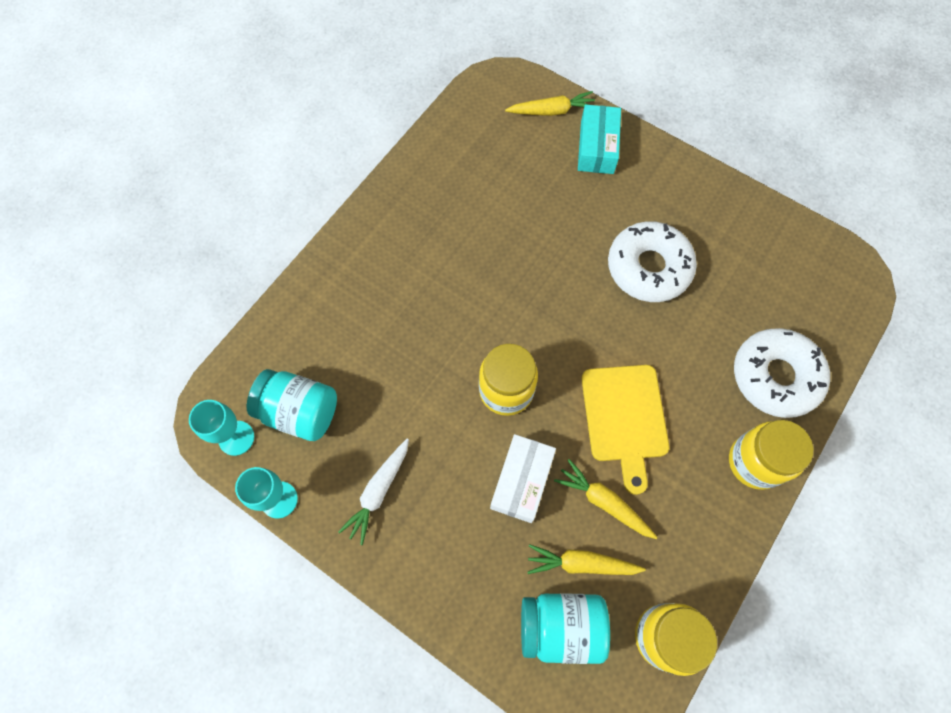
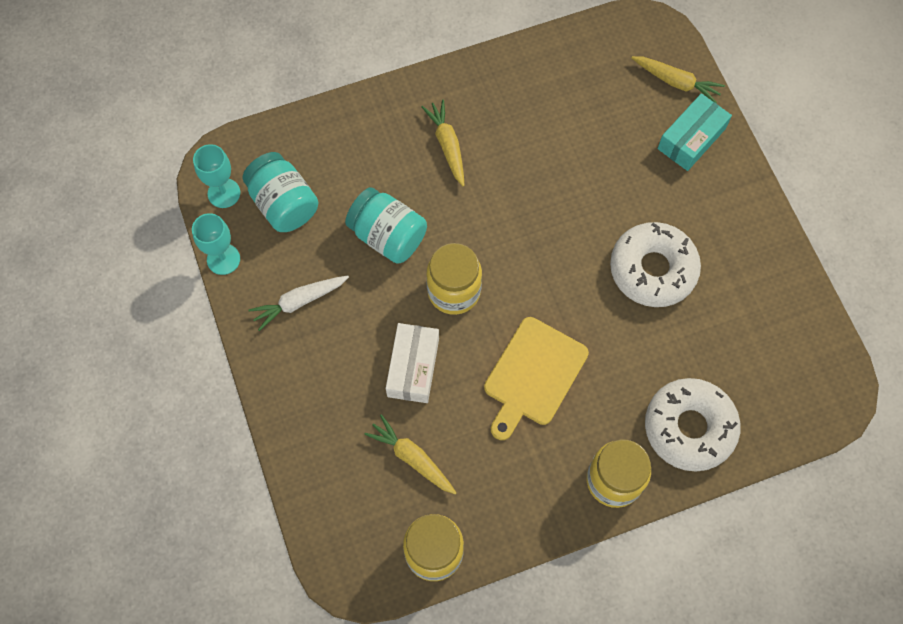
camera: 35 degrees right, 0 degrees up
(521, 481) = (413, 367): white box -> white box turned 45 degrees counterclockwise
(561, 627) = (361, 490): turquoise jar -> turquoise jar (388, 236)
(604, 502) = (465, 426): yellow carrot -> yellow carrot (447, 145)

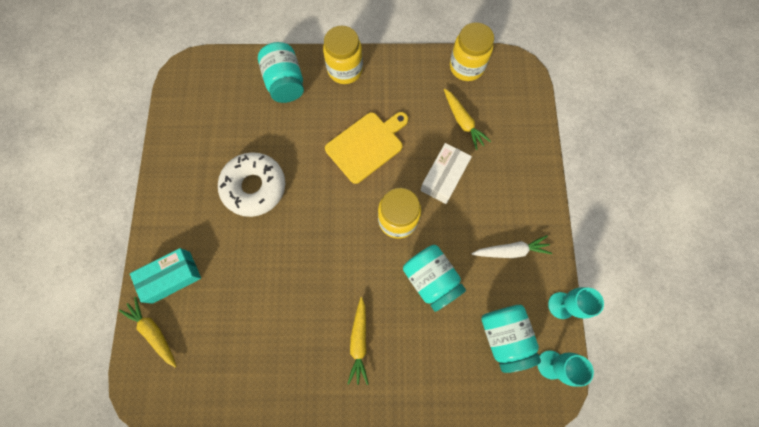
camera: 160 degrees left, 5 degrees up
(689, 427) = (285, 83): white donut -> turquoise jar

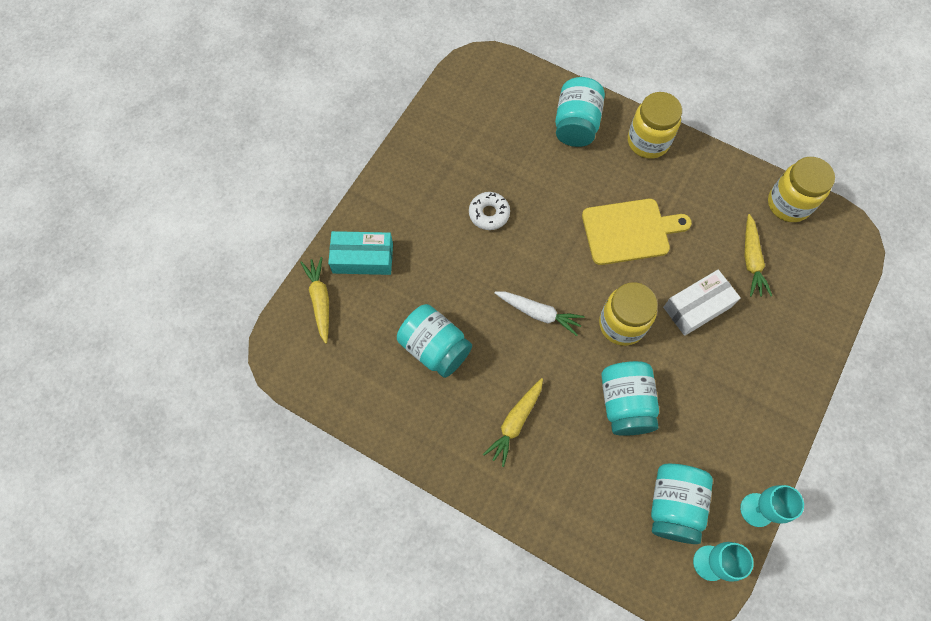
camera: 30 degrees right, 5 degrees down
(254, 187) = (489, 214): white donut -> white donut, size x0.54
(267, 318) = (435, 348): none -> turquoise jar
(510, 250) = (730, 422): white carrot -> white carrot (538, 313)

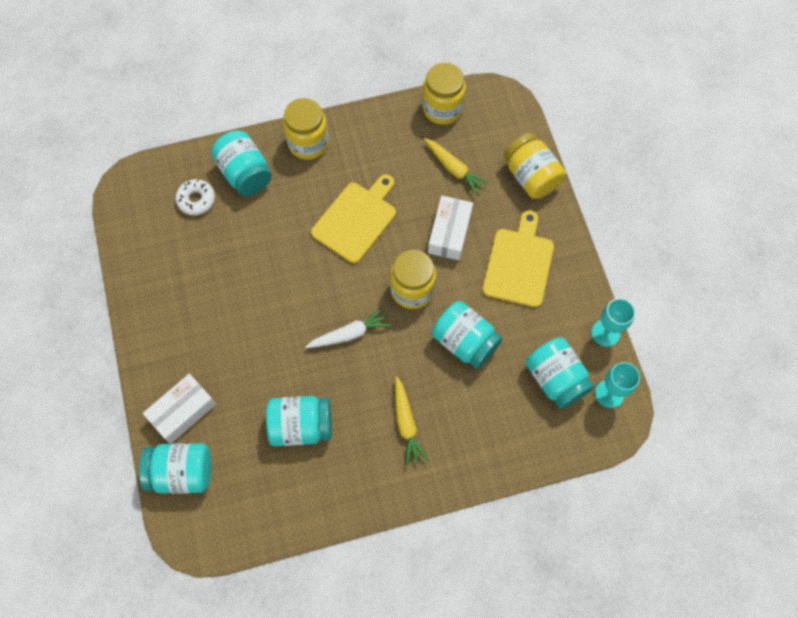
camera: 45 degrees left, 0 degrees up
(320, 301) = (182, 472): yellow carrot -> turquoise jar
(363, 258) = (183, 411): turquoise box -> white box
(489, 214) = (245, 294): white donut -> white donut (196, 200)
(733, 384) = (519, 264): none -> yellow cutting board
(815, 322) = (531, 176): none -> yellow jar

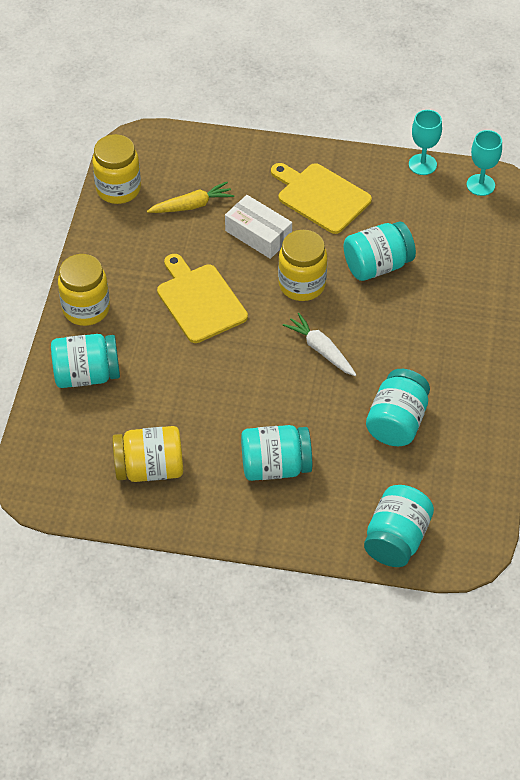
camera: 65 degrees left, 15 degrees down
(183, 411) = (330, 517): white box -> none
(196, 200) = (91, 428): white donut -> none
(349, 334) = (321, 350): white carrot -> white carrot turned 45 degrees counterclockwise
(406, 423) = (436, 339): yellow carrot -> none
(531, 176) = (236, 153): yellow jar -> yellow jar (150, 468)
(555, 379) = (448, 215): turquoise jar -> turquoise jar (275, 466)

